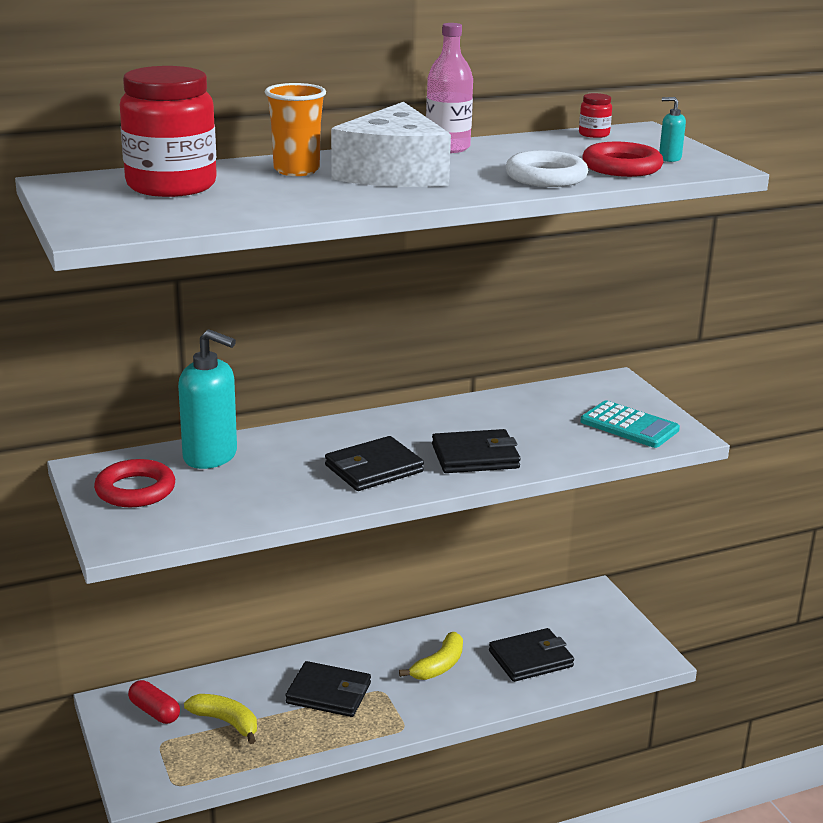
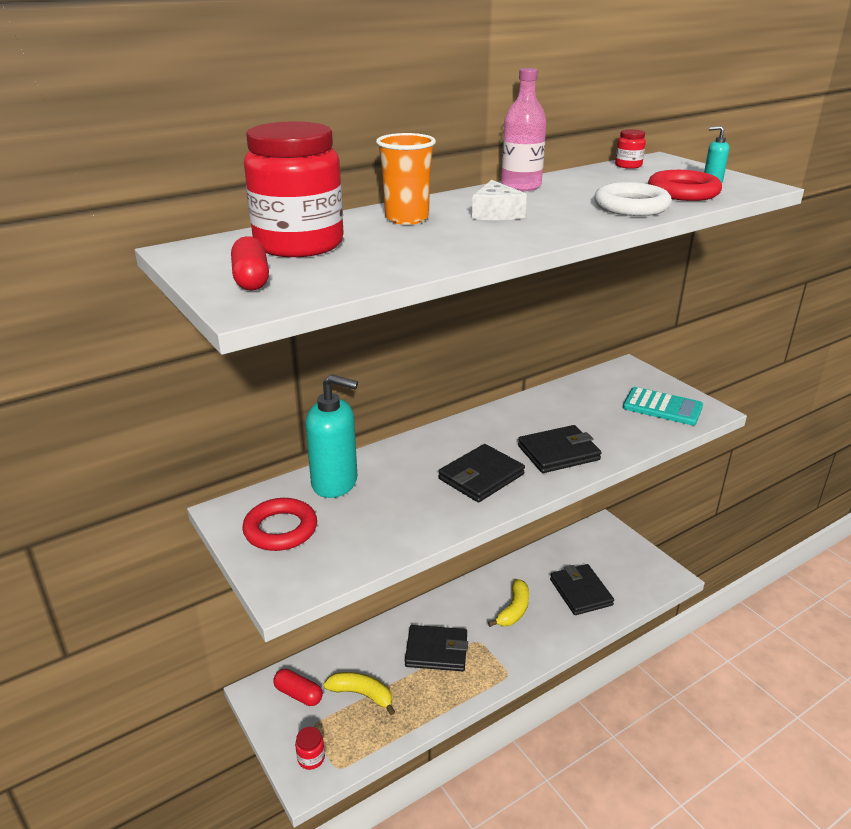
camera: 10 degrees left, 5 degrees up
(107, 211) = (251, 279): none -> red capsule
(148, 771) = (311, 758): none -> red jar
(393, 172) = (496, 213): white cheese -> white cheese, size x0.49
(530, 659) = (580, 592): black wallet -> black wallet turned 75 degrees counterclockwise

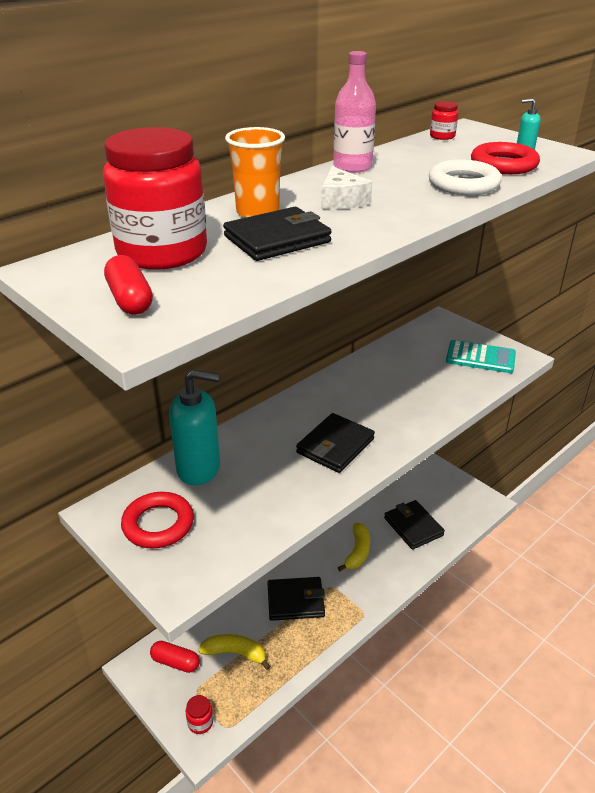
camera: 10 degrees left, 5 degrees up
(558, 453) = (399, 413): black wallet -> black wallet (277, 239)

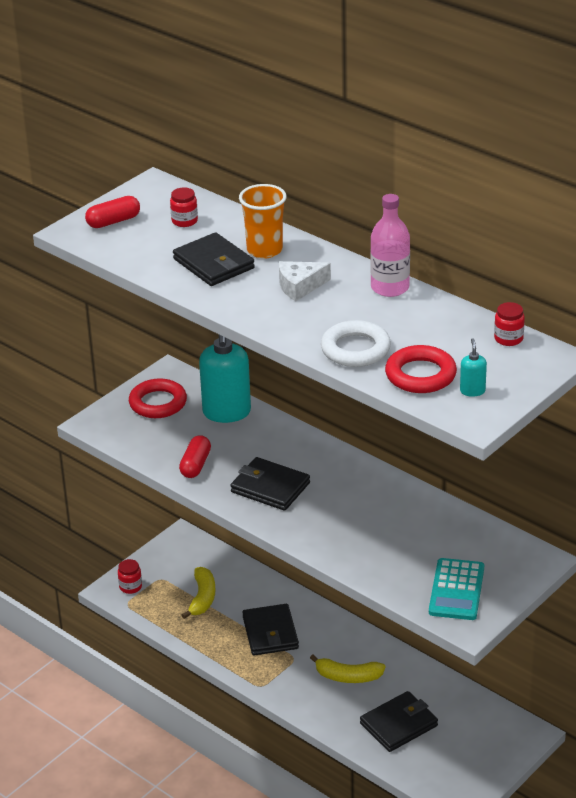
camera: 85 degrees right, 0 degrees up
(162, 252) = (184, 221): red jar -> red jar, size x0.40
(175, 662) = (189, 561): red capsule -> red capsule (195, 465)

